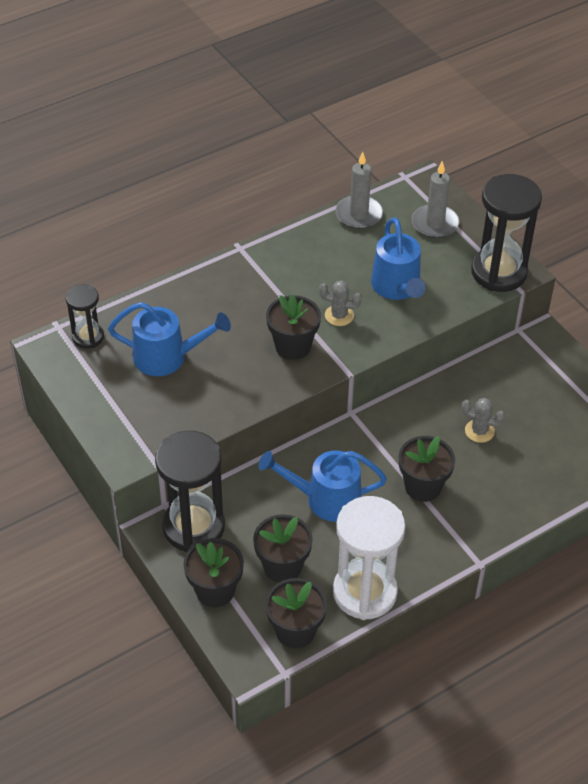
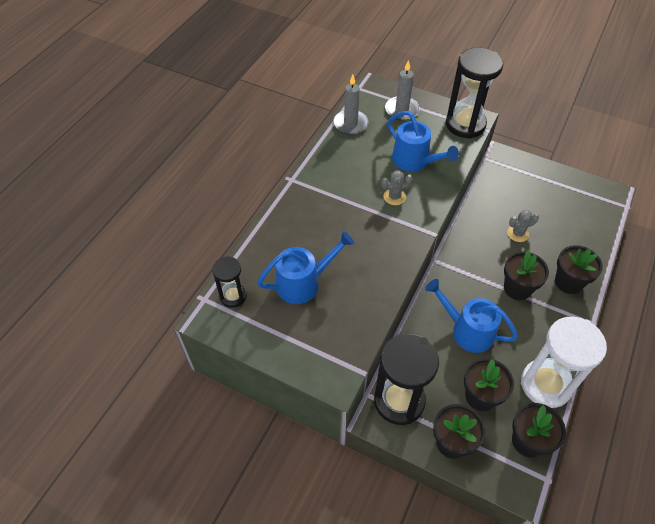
camera: 30 degrees left, 5 degrees up
(293, 346) = (382, 233): black flower pot -> black flower pot (568, 282)
(325, 499) = (467, 330): blue watering can -> blue watering can turned 60 degrees clockwise

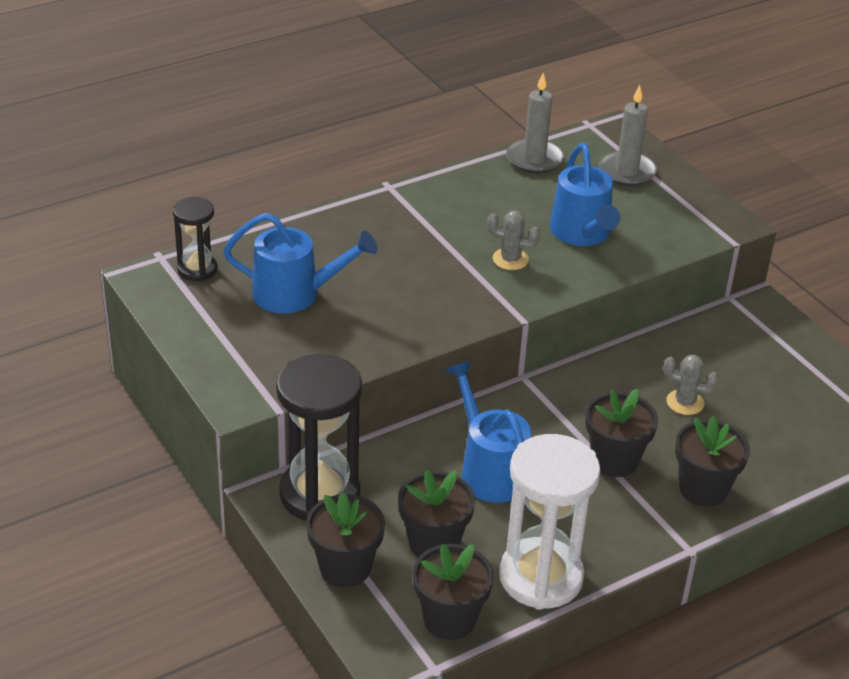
camera: 30 degrees right, 15 degrees down
(465, 124) = (706, 223): black hourglass -> none

